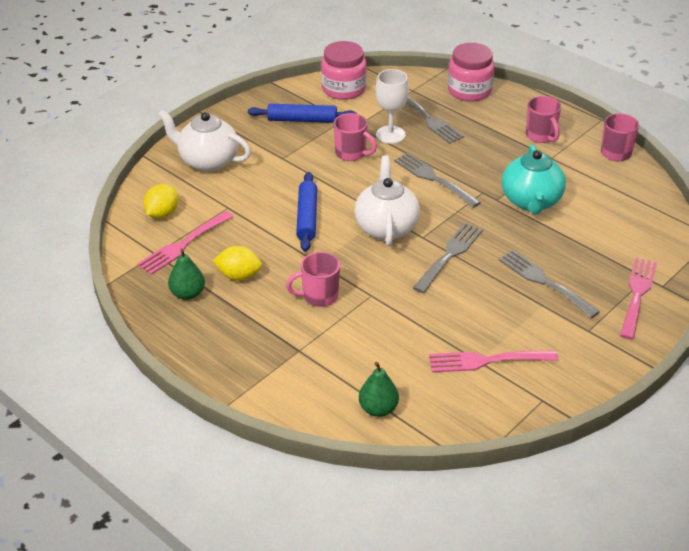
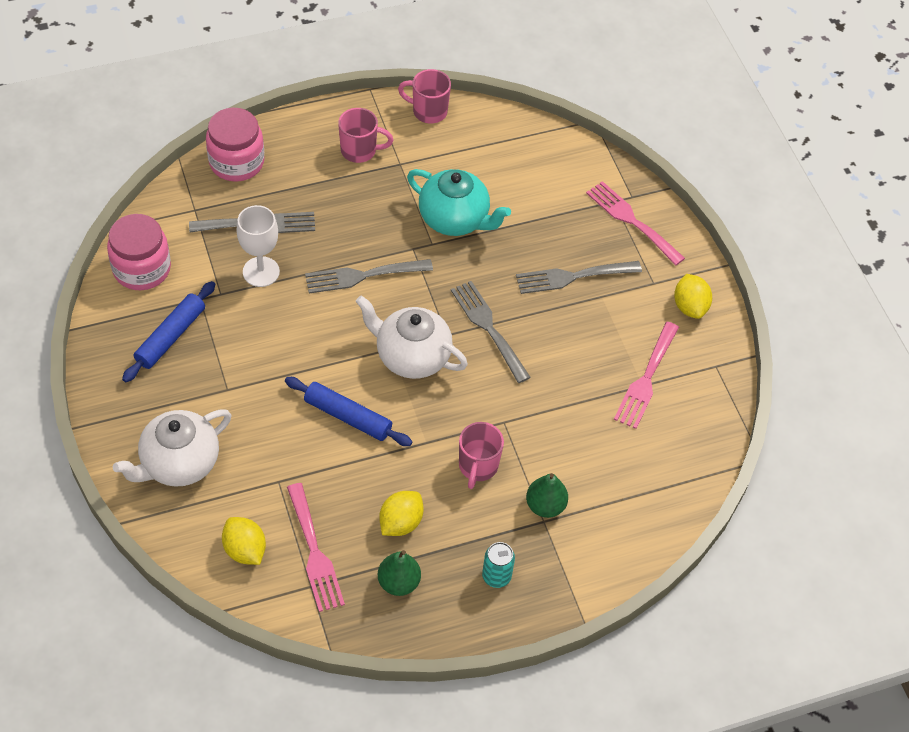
camera: 65 degrees left, 15 degrees up
(229, 342) = (496, 576): none -> turquoise can
(351, 153) = (267, 323): pink mug -> none
(378, 409) = (657, 495): green pear -> green pear (545, 505)
(587, 361) = (690, 306): none -> yellow lemon

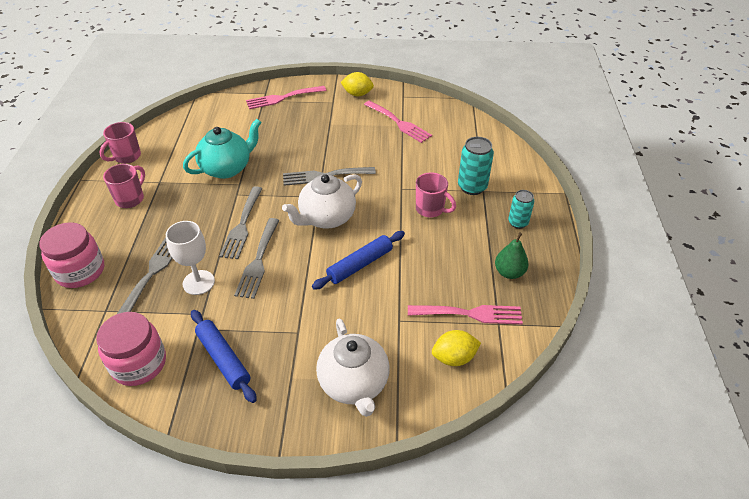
camera: 65 degrees left, 10 degrees down
(400, 522) = (461, 259): yellow lemon -> none
(545, 505) = (472, 187): green pear -> turquoise can
(572, 277) = (308, 131): grey fork -> grey fork (258, 261)

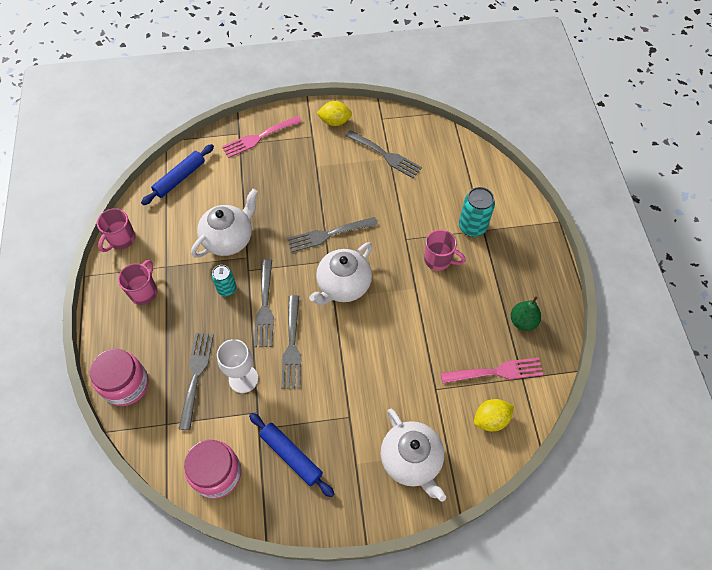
camera: 10 degrees left, 15 degrees up
(227, 168) = (229, 239): turquoise teapot -> white teapot
(360, 265) = (387, 334): blue rolling pin -> blue rolling pin (180, 178)
(399, 123) = (385, 155): pink fork -> grey fork
(518, 222) = (521, 263): turquoise can -> turquoise can (227, 289)

